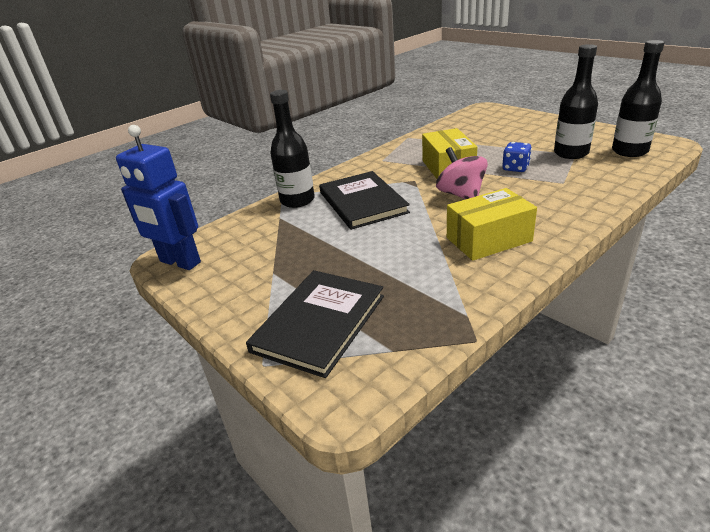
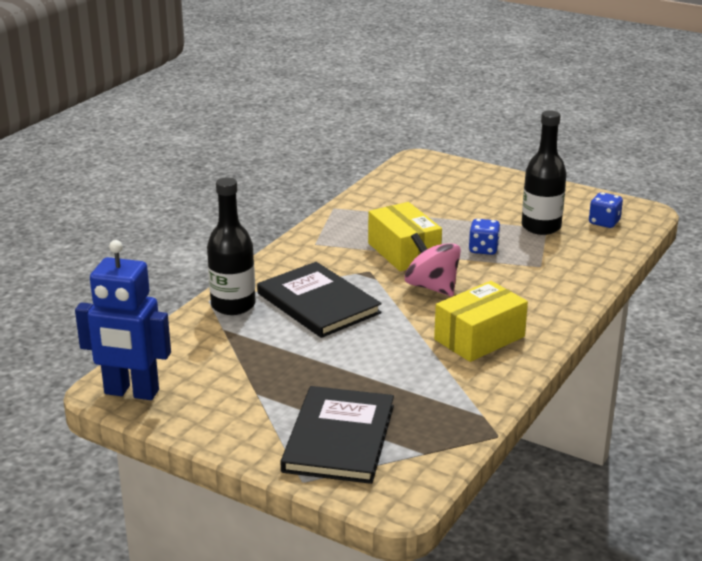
camera: 20 degrees left, 5 degrees down
(629, 151) = (604, 222): black bottle -> blue dice

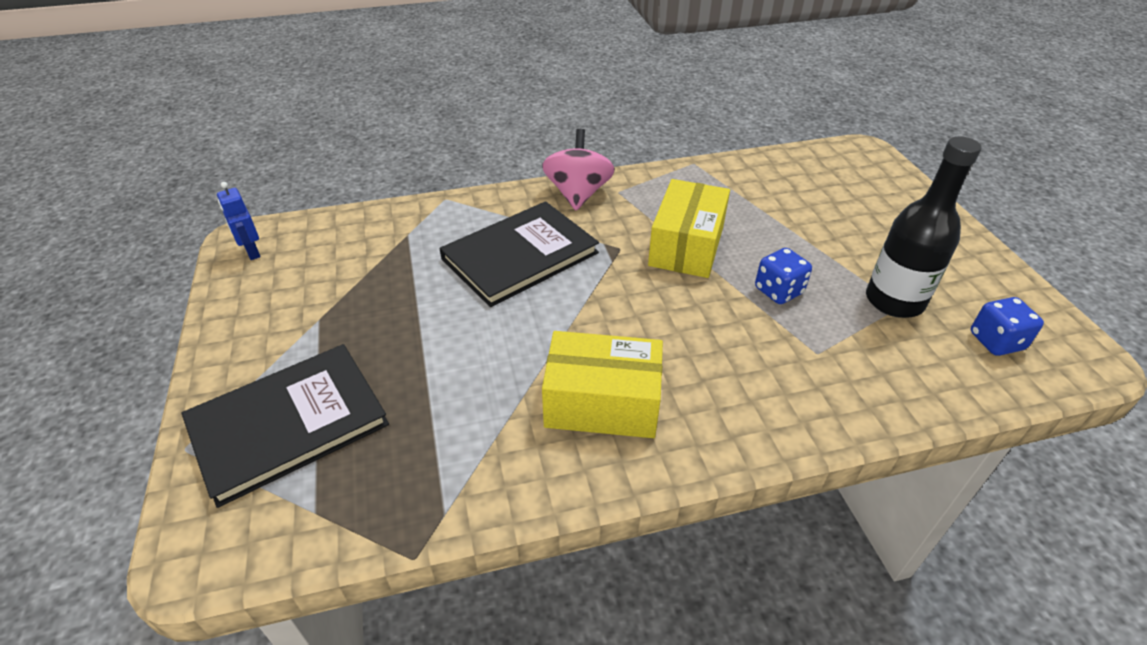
camera: 45 degrees right, 15 degrees up
(131, 392) = (252, 252): blue robot -> blue robot, size x0.45
(233, 305) = (453, 215): black bottle -> none
(318, 303) = (520, 256): black book -> black book turned 45 degrees clockwise
(432, 287) = (651, 304): pink spinning top -> pink spinning top (578, 194)

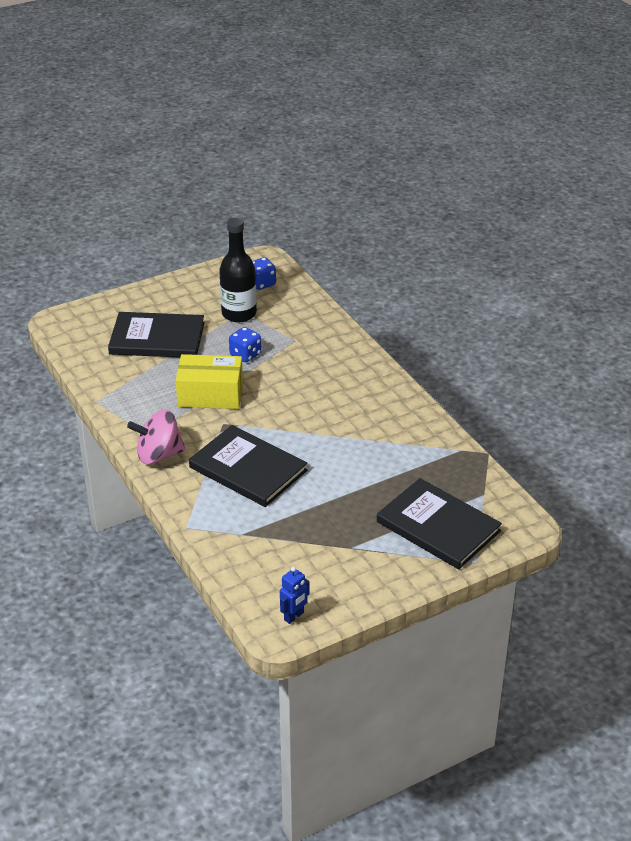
camera: 105 degrees left, 5 degrees down
(602, 403) = (366, 411): yellow box -> none
(824, 217) = (157, 338): none -> black book

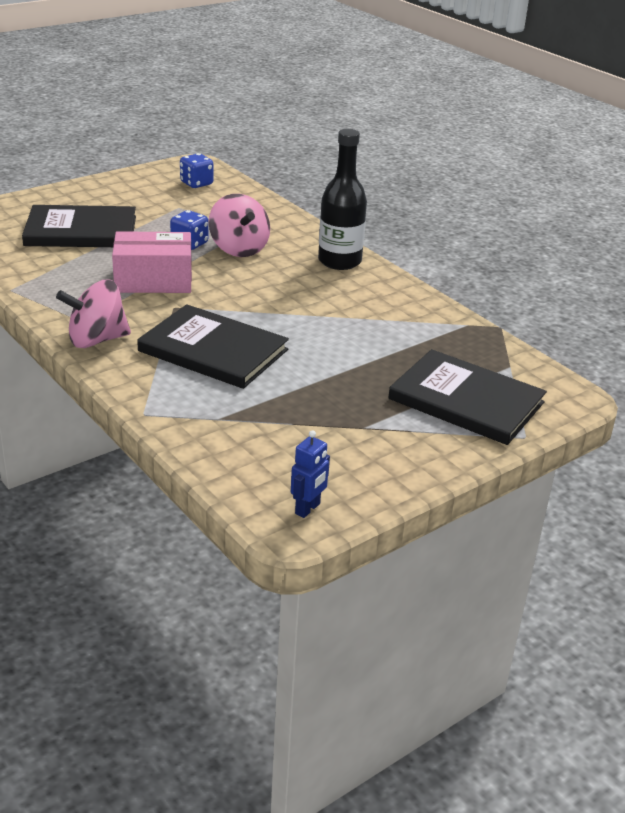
camera: 10 degrees left, 5 degrees down
(210, 394) = (153, 280): yellow box -> pink box
(239, 314) = (175, 209): black bottle -> black bottle (339, 261)
(286, 361) = (239, 249): none -> pink spinning top

